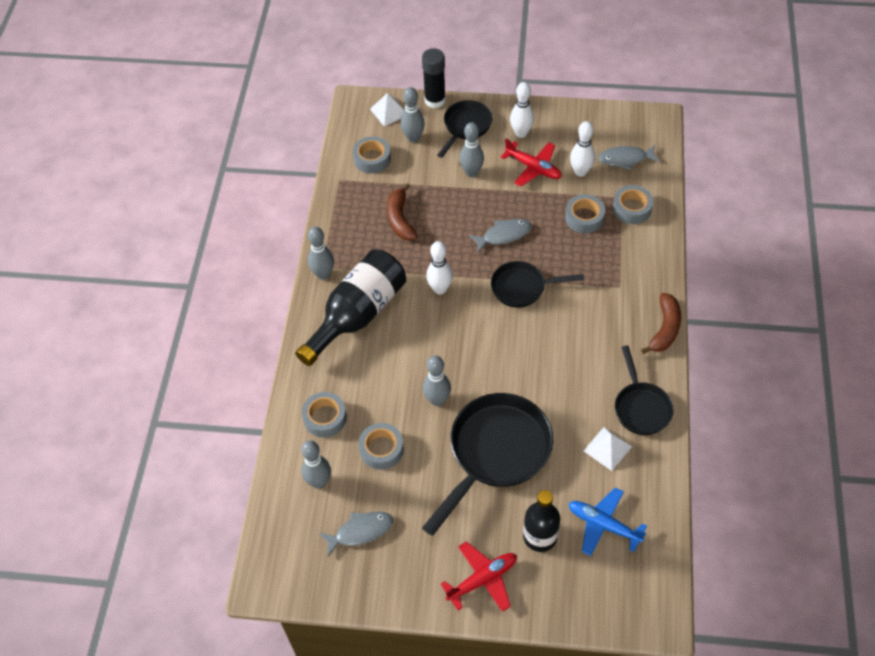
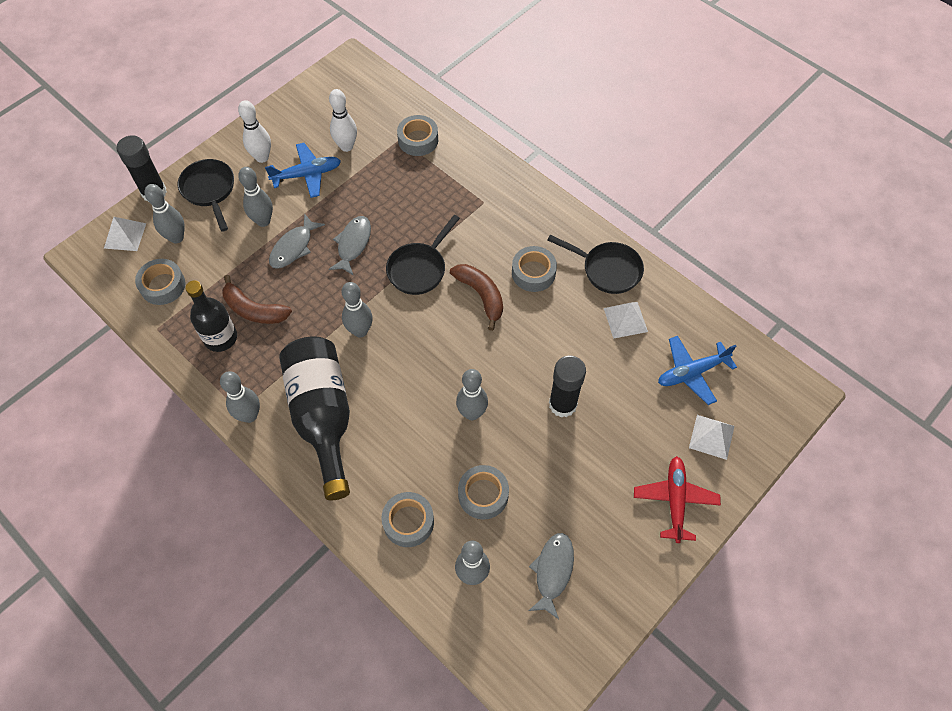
camera: 55 degrees left, 5 degrees up
(440, 289) = (360, 331): white bowling pin -> grey bowling pin
(495, 453) = (562, 404): black pan -> black glue stick
(533, 168) = (307, 174): red plane -> blue plane
(540, 536) = (667, 427): black bottle -> black bottle (220, 338)
(559, 573) = (711, 436): none -> white pyramid
(584, 218) = (394, 177): grey tape -> grey tape (533, 273)
(625, 159) = (366, 109): grey fish -> grey fish (293, 247)
(665, 329) = (550, 202): brown banana -> brown banana (481, 295)

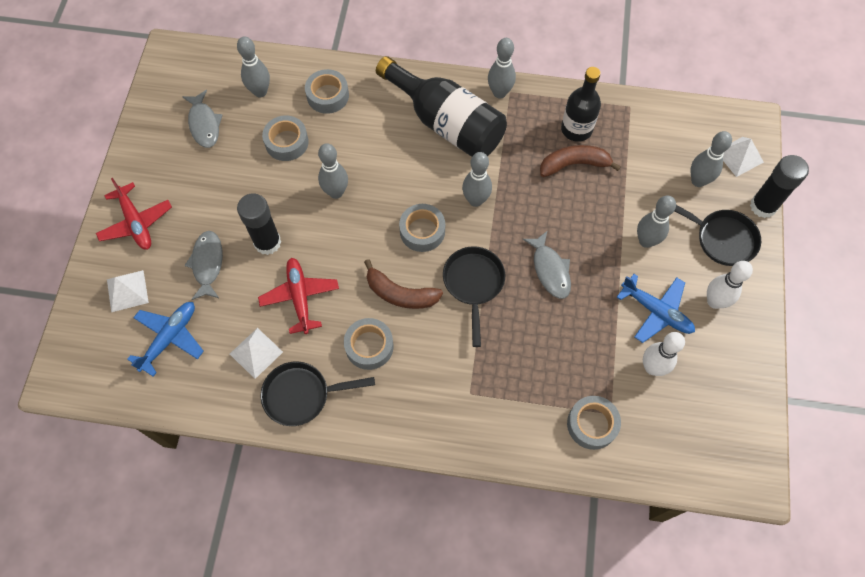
camera: 145 degrees right, 5 degrees up
(163, 285) = (663, 138): grey tape -> grey tape (422, 231)
(293, 247) = (596, 234): grey fish -> grey fish (207, 264)
(307, 174) = (656, 311): blue plane -> blue plane turned 90 degrees counterclockwise
(563, 341) = (300, 297): none -> red plane

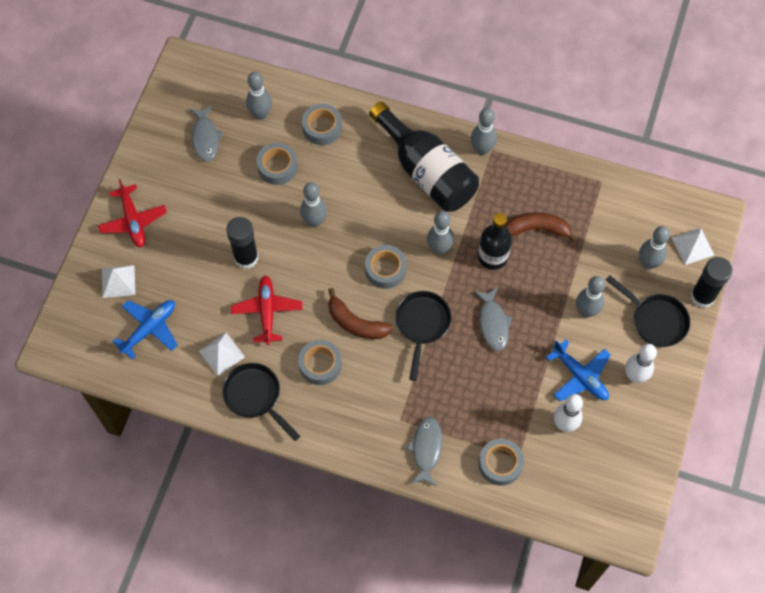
camera: 10 degrees right, 0 degrees up
(207, 264) = (191, 268): grey fish -> grey fish (426, 449)
(302, 395) = (255, 397): black pan -> black pan turned 45 degrees clockwise
(576, 129) = (546, 196): black bottle -> black bottle (492, 256)

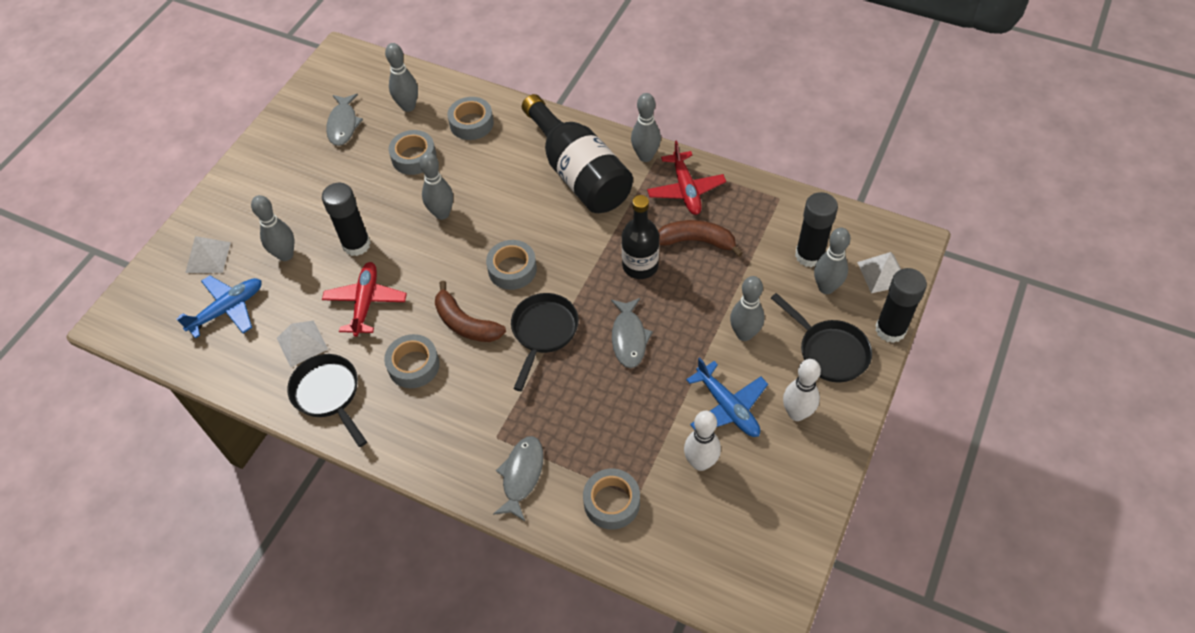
camera: 10 degrees right, 10 degrees down
(133, 221) = (242, 198): red plane -> red plane (686, 190)
(439, 249) = (579, 252): grey bowling pin -> grey bowling pin (285, 255)
(632, 234) = (809, 255): none -> black glue stick

